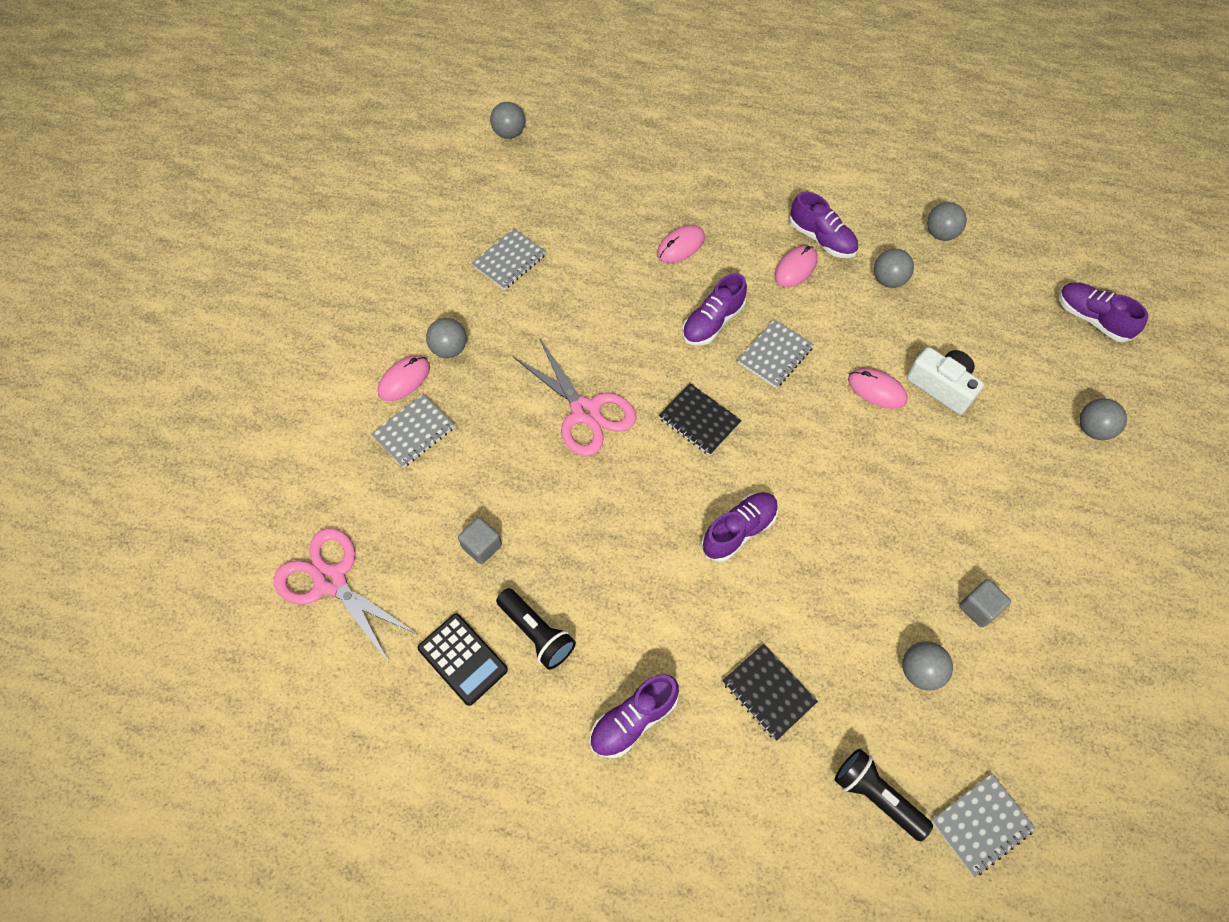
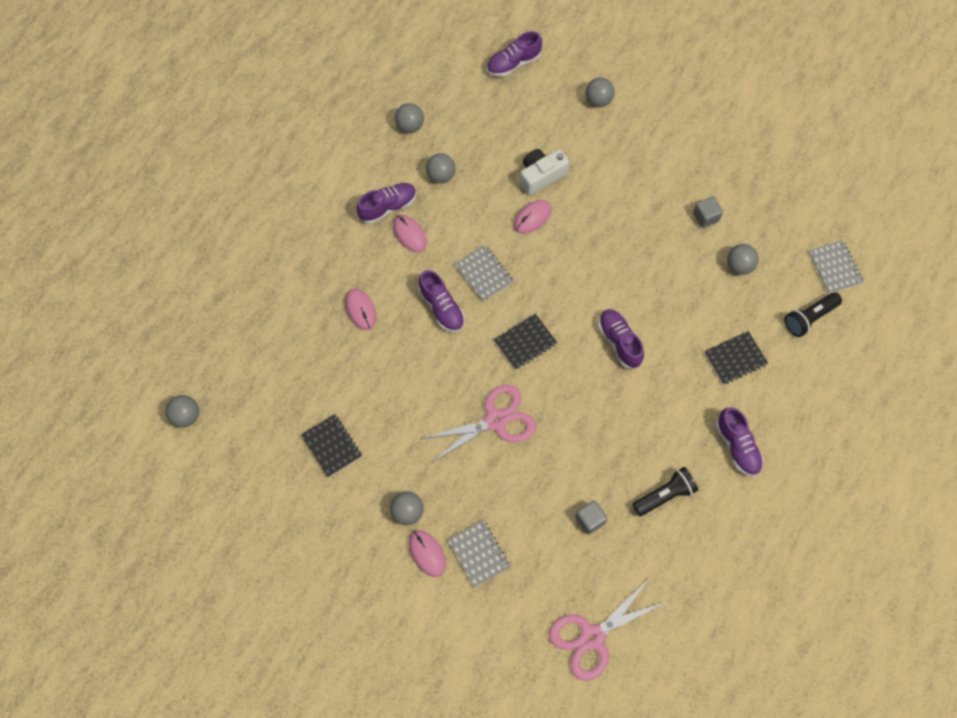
camera: 75 degrees left, 5 degrees up
(462, 659) = (673, 550): black calculator -> none
(509, 260) = (331, 446): grey notebook -> black notebook

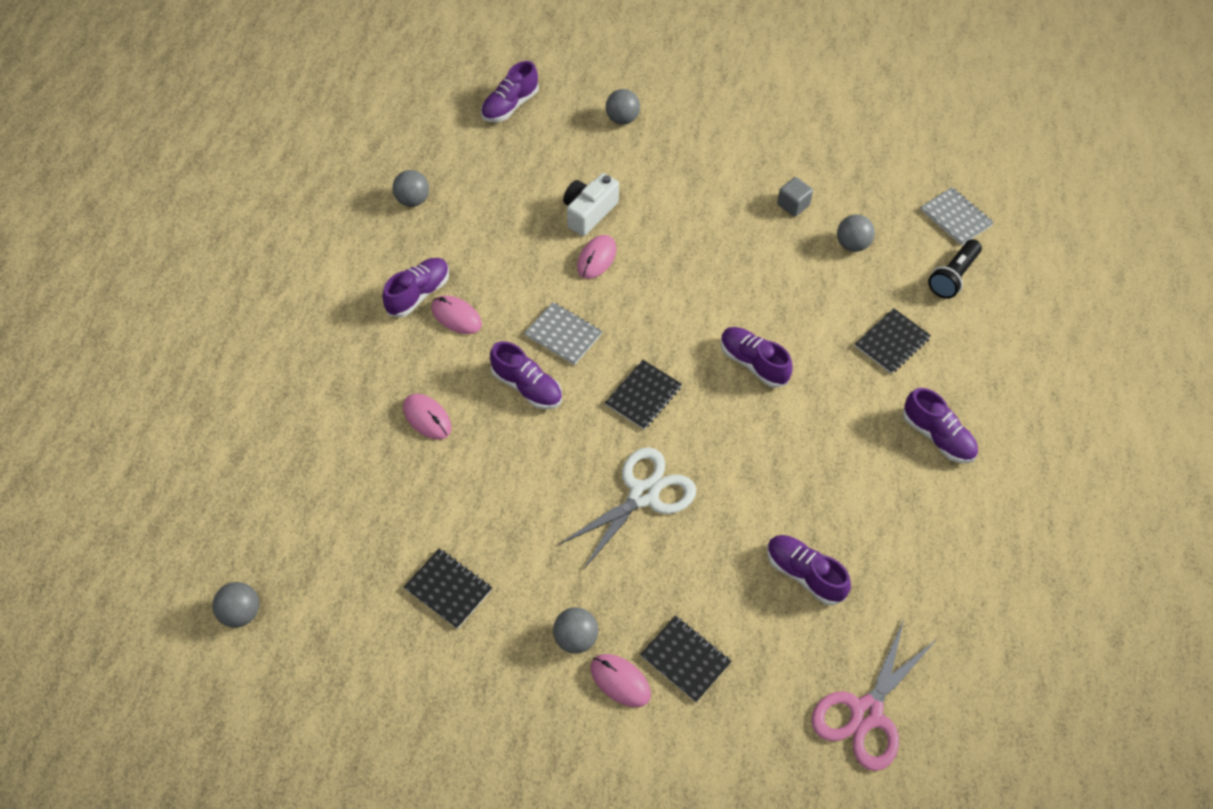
camera: 20 degrees left, 10 degrees down
(441, 176) = (470, 243): grey ball -> none
(478, 554) = (685, 659): grey notebook -> black notebook
(496, 420) = (644, 495): pink scissors -> white scissors
(590, 520) = (804, 574): grey cube -> purple shoe
(665, 495) = (879, 517): black flashlight -> none

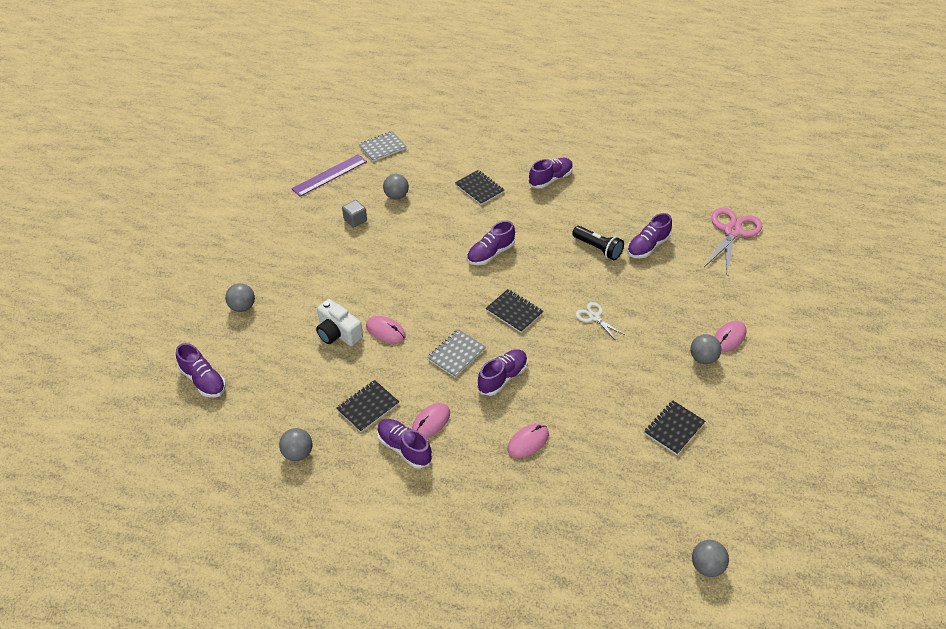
camera: 85 degrees left, 10 degrees down
(644, 495) = (594, 317): white scissors -> white scissors, size x0.53
(685, 659) = (710, 305): black notebook -> black notebook (368, 407)
(866, 713) = (732, 231): pink scissors -> pink scissors turned 105 degrees counterclockwise
(879, 166) = (329, 175): none -> purple ruler
(953, 276) = (430, 156): black flashlight -> black flashlight (598, 249)

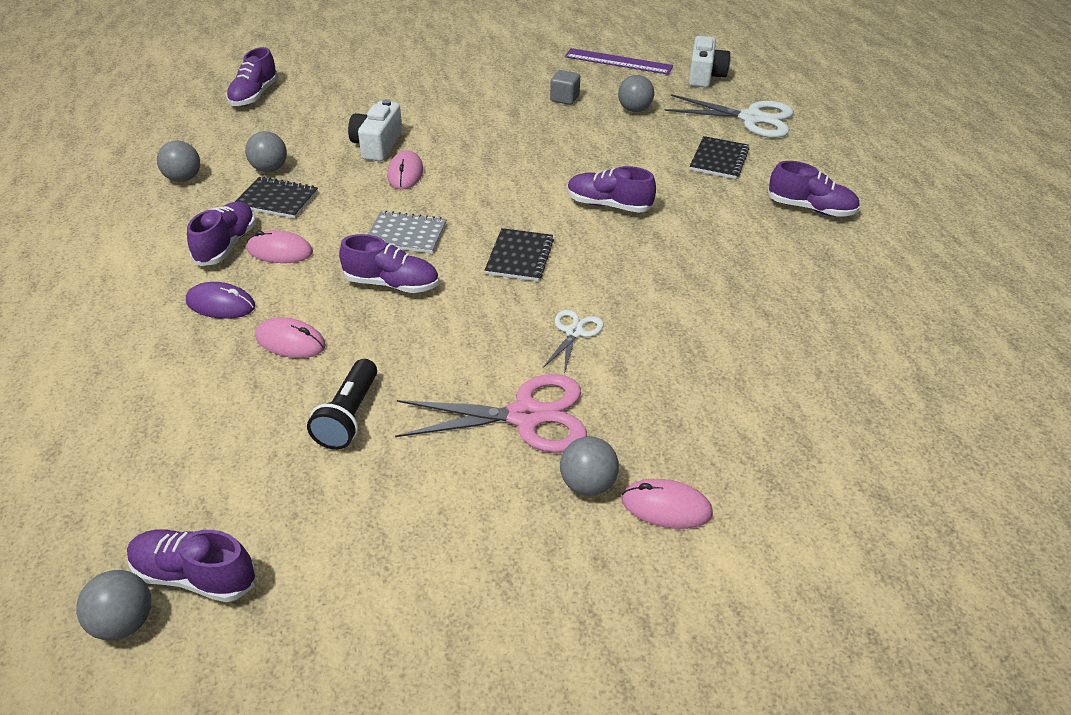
camera: 60 degrees right, 5 degrees down
(242, 307) = (371, 81): grey ball -> grey ball (270, 169)
(382, 147) = (705, 76): grey notebook -> white camera
(447, 154) = (751, 118): none -> white scissors
(469, 467) = (221, 304): none -> purple mouse
(598, 249) = (719, 294): black flashlight -> black flashlight (349, 416)
(647, 246) = (781, 343): purple shoe -> purple shoe (195, 576)
(674, 428) = (404, 492): black notebook -> none
(732, 231) = (936, 437): pink scissors -> pink scissors (526, 416)

